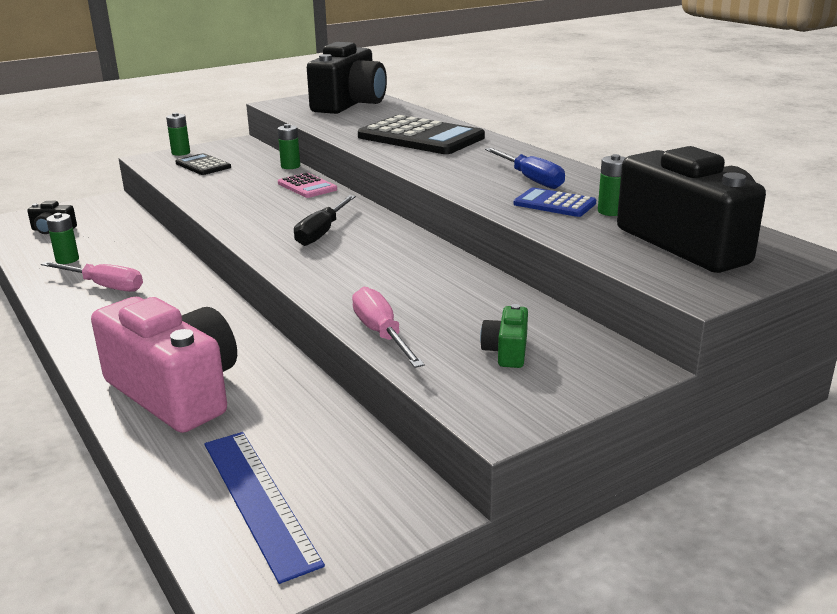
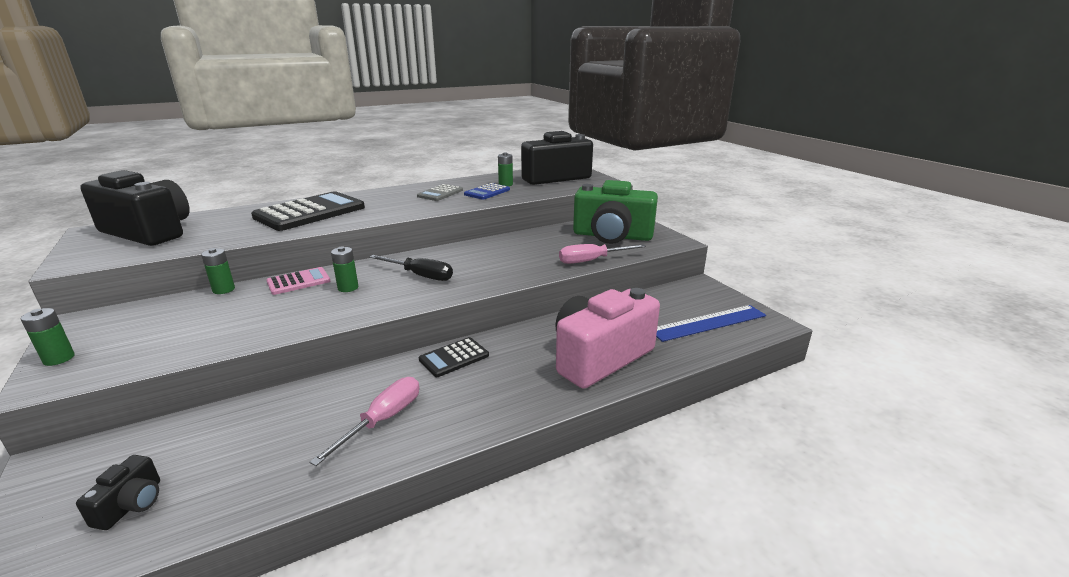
camera: 85 degrees left, 0 degrees up
(67, 260) = (277, 465): green battery -> green battery (348, 288)
(203, 165) = (147, 338): black calculator -> black calculator (454, 357)
(506, 351) = (612, 236): green camera -> green camera, size x2.40
(530, 179) = (440, 193): blue screwdriver -> grey calculator

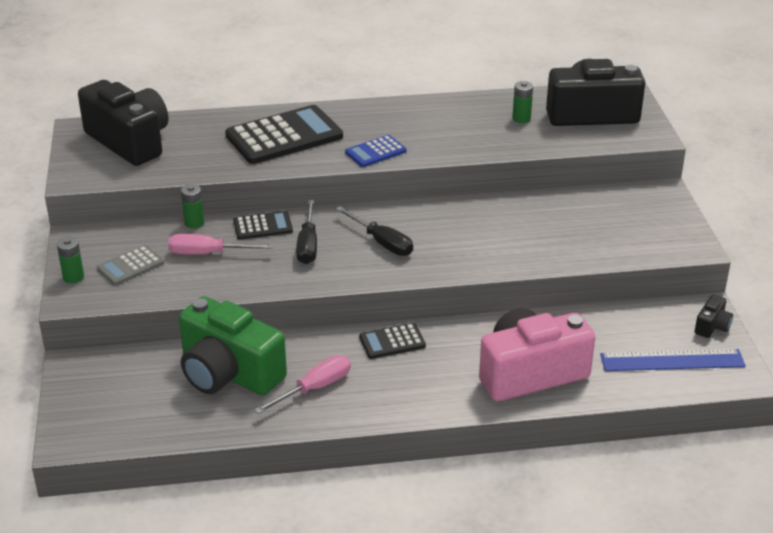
camera: 20 degrees right, 10 degrees up
(131, 504) = (133, 409): black camera -> black camera (712, 326)
(298, 282) = (263, 226): pink calculator -> black calculator
(348, 288) = (308, 245): green battery -> black screwdriver
(440, 193) = (435, 124): grey calculator -> grey calculator (130, 266)
(487, 192) = (491, 131): blue calculator -> blue calculator (375, 152)
(592, 260) = (574, 258): pink screwdriver -> pink screwdriver (208, 253)
(612, 236) = (623, 223): green camera -> green camera (228, 373)

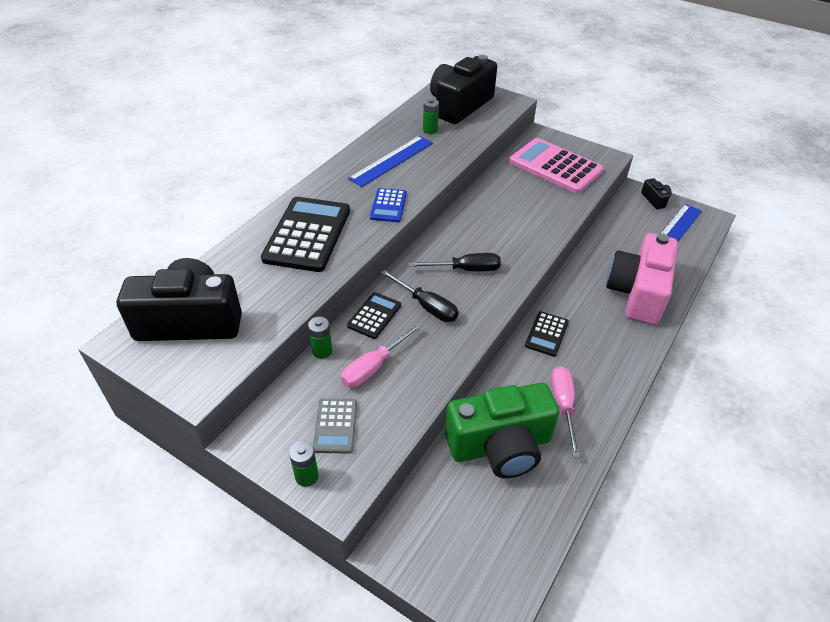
camera: 50 degrees left, 10 degrees up
(441, 123) = (391, 160): none -> blue ruler
(620, 223) = (555, 166): none -> pink calculator

